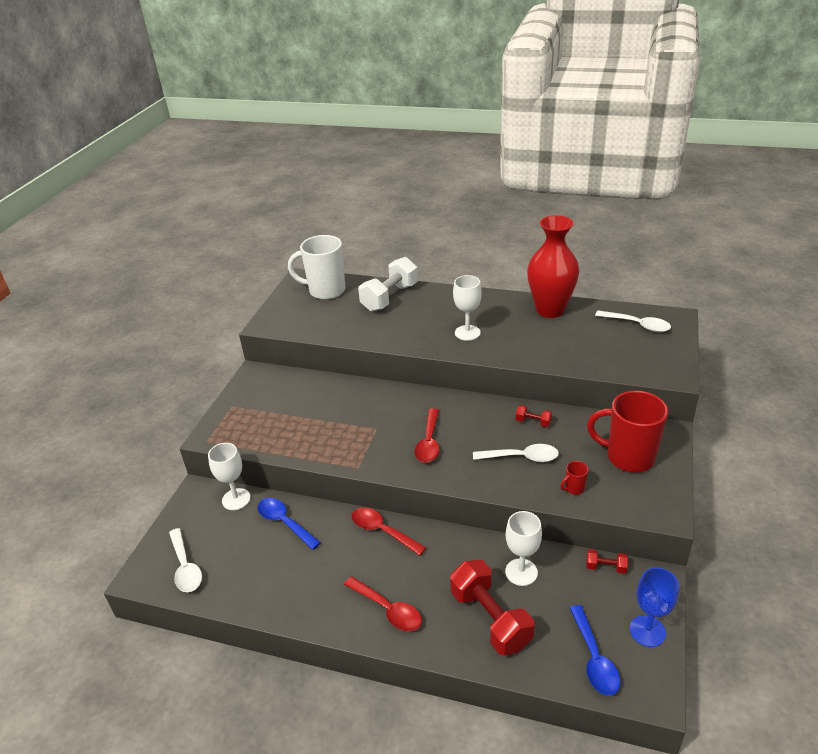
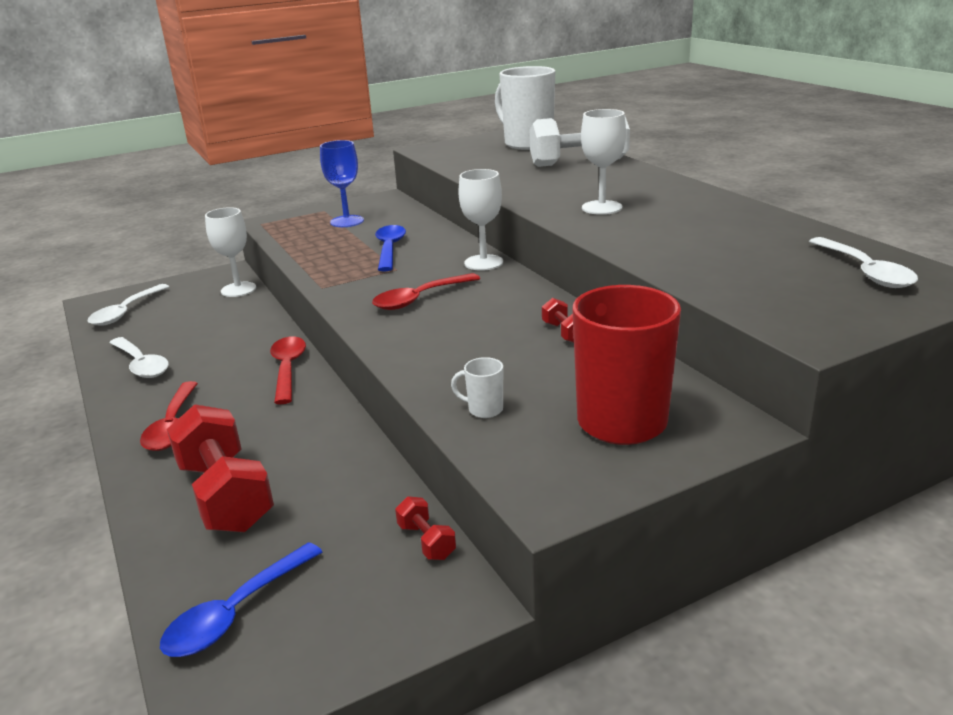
camera: 45 degrees right, 10 degrees down
(284, 522) = (236, 321): blue spoon -> blue spoon (390, 249)
(490, 619) = (225, 495): red dumbbell -> red dumbbell turned 45 degrees counterclockwise
(521, 457) = (484, 354): white spoon -> white spoon (141, 365)
(521, 572) = (332, 480): white goblet -> white goblet (483, 263)
(550, 310) = (753, 221): red vase -> none
(574, 488) = (484, 409): red mug -> white mug
(647, 631) = (343, 641): blue goblet -> blue goblet (347, 221)

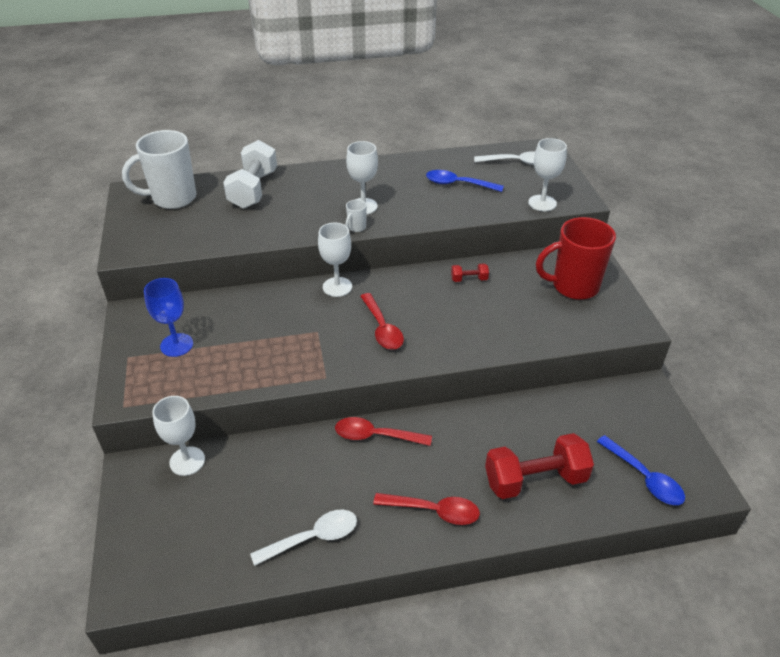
camera: 75 degrees left, 15 degrees up
(126, 312) = (175, 558): white spoon -> none
(390, 249) = (270, 328): blue spoon -> blue spoon (458, 184)
(426, 541) = (601, 394): red dumbbell -> none
(484, 409) = (547, 329): white mug -> white mug (356, 227)
(756, 306) = (542, 203): none -> white goblet

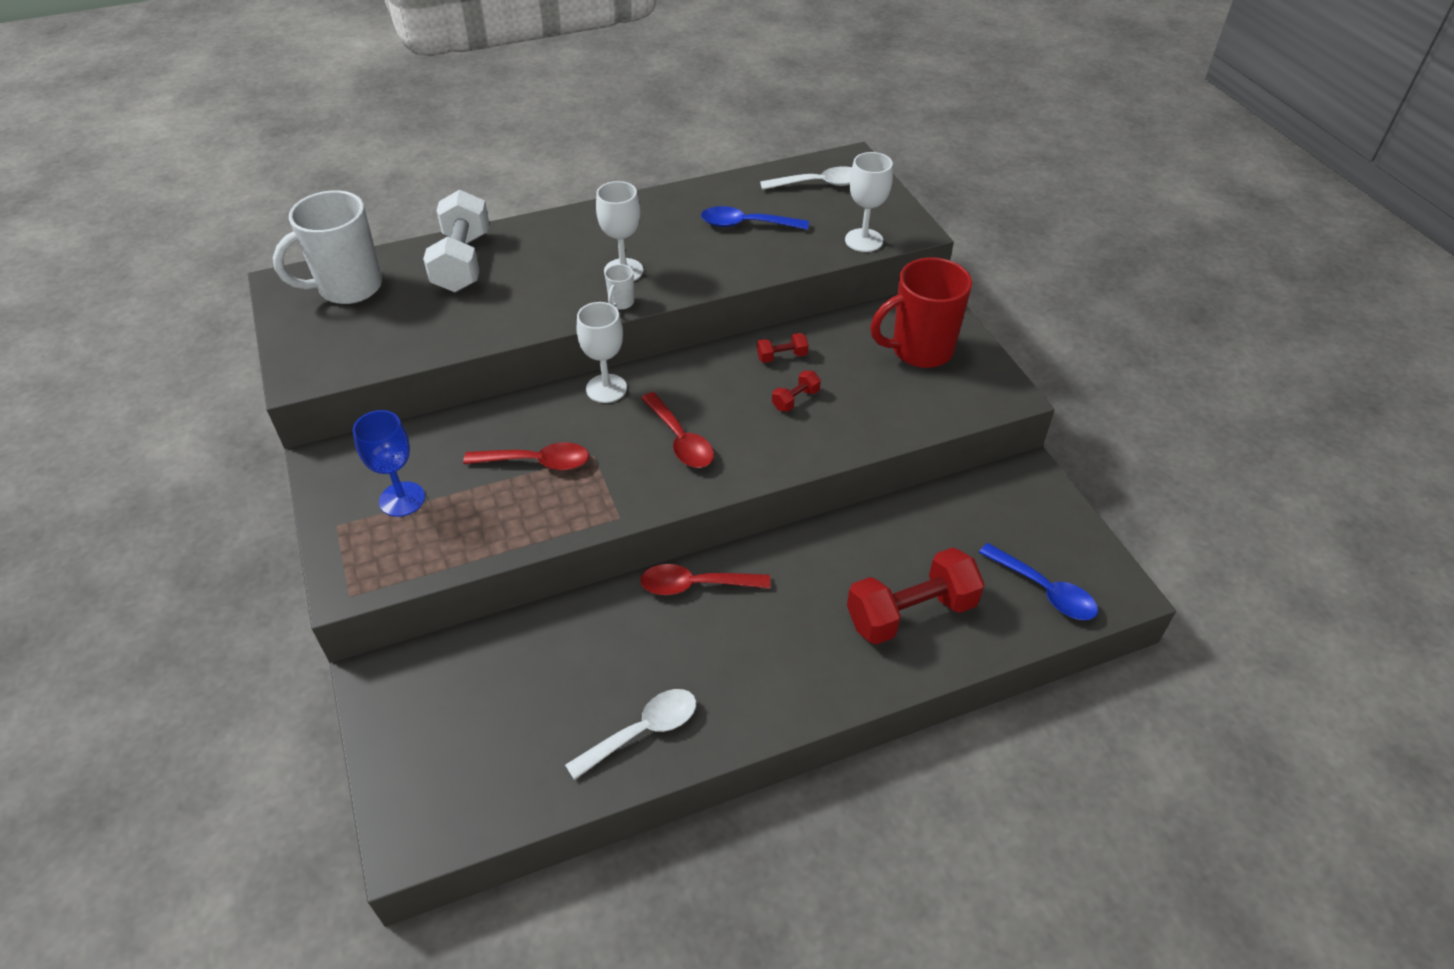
camera: 10 degrees left, 5 degrees up
(187, 461) = (449, 656): white goblet -> none
(433, 511) = (790, 673): red spoon -> red spoon (536, 462)
(473, 310) = (795, 399): none -> red dumbbell

